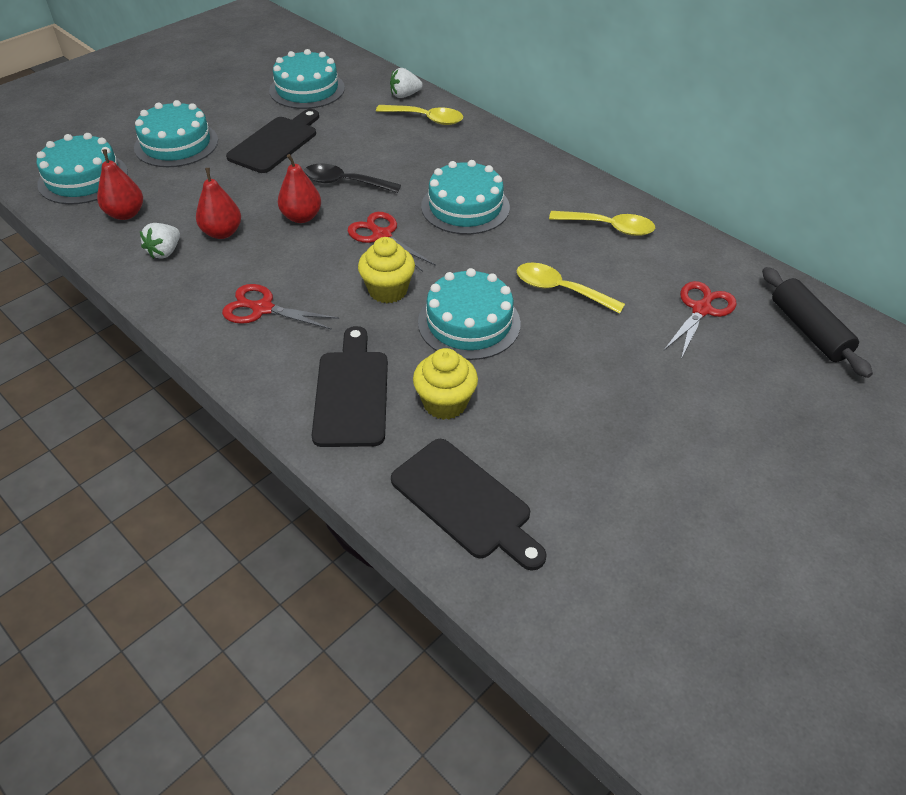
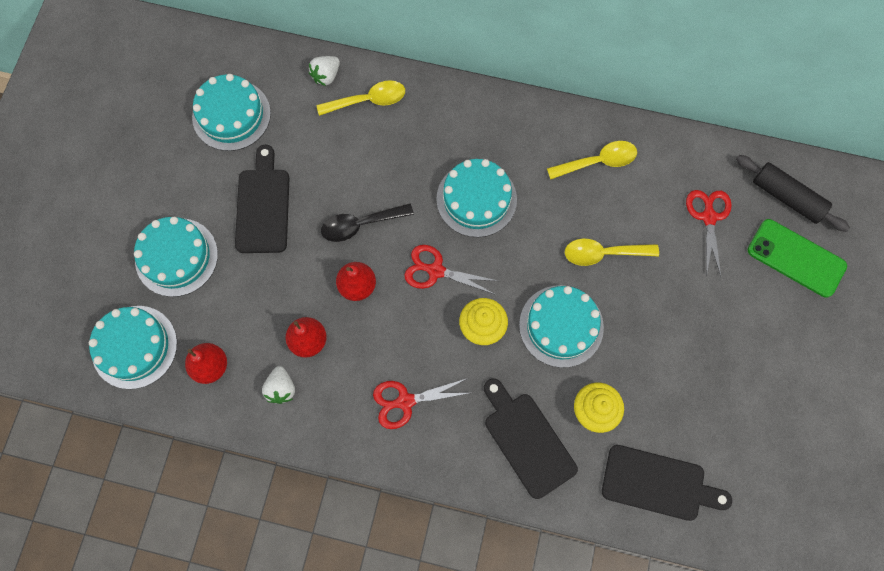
camera: 30 degrees left, 25 degrees up
(788, 382) = (796, 258): none -> green phone

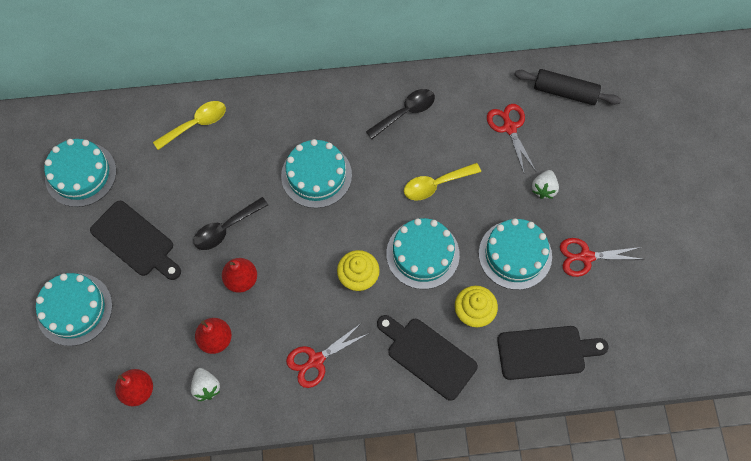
camera: 20 degrees left, 5 degrees down
(134, 347) = (64, 398): turquoise cake -> turquoise cake (515, 254)
(263, 206) = (135, 241): black cutting board -> black cutting board turned 150 degrees clockwise
(326, 76) = (152, 115): white strawberry -> white strawberry (544, 189)
(436, 271) = (303, 245): red scissors -> red scissors (586, 257)
(598, 162) = (405, 112): yellow spoon -> black spoon
(796, 258) = (589, 137): green phone -> none

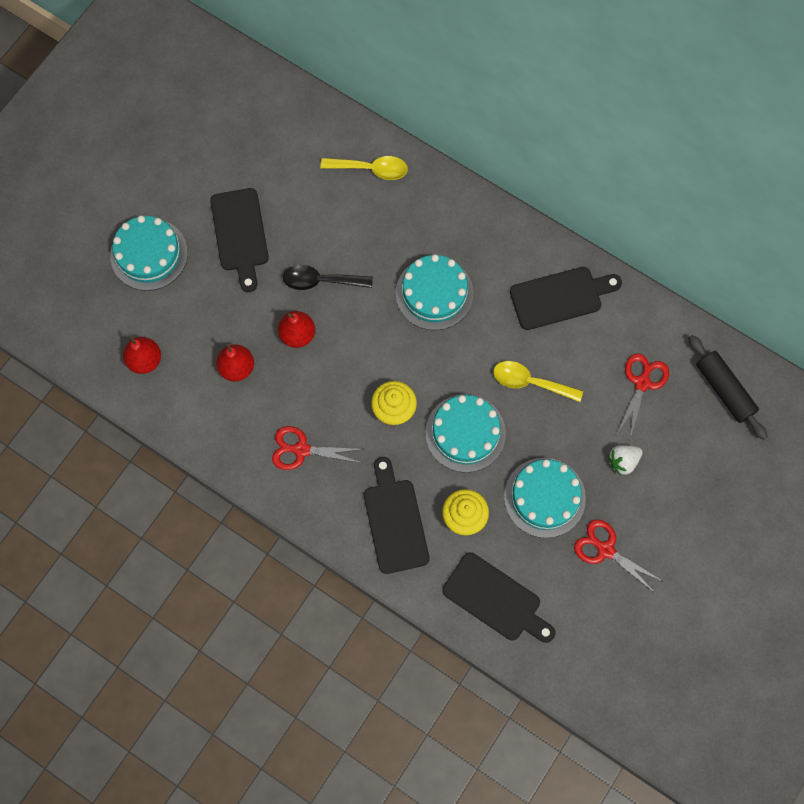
camera: 40 degrees right, 5 degrees up
(80, 174) = (242, 142): turquoise cake -> none
(206, 387) = (198, 400): white strawberry -> none
(405, 112) = (560, 297): black spoon -> black cutting board

